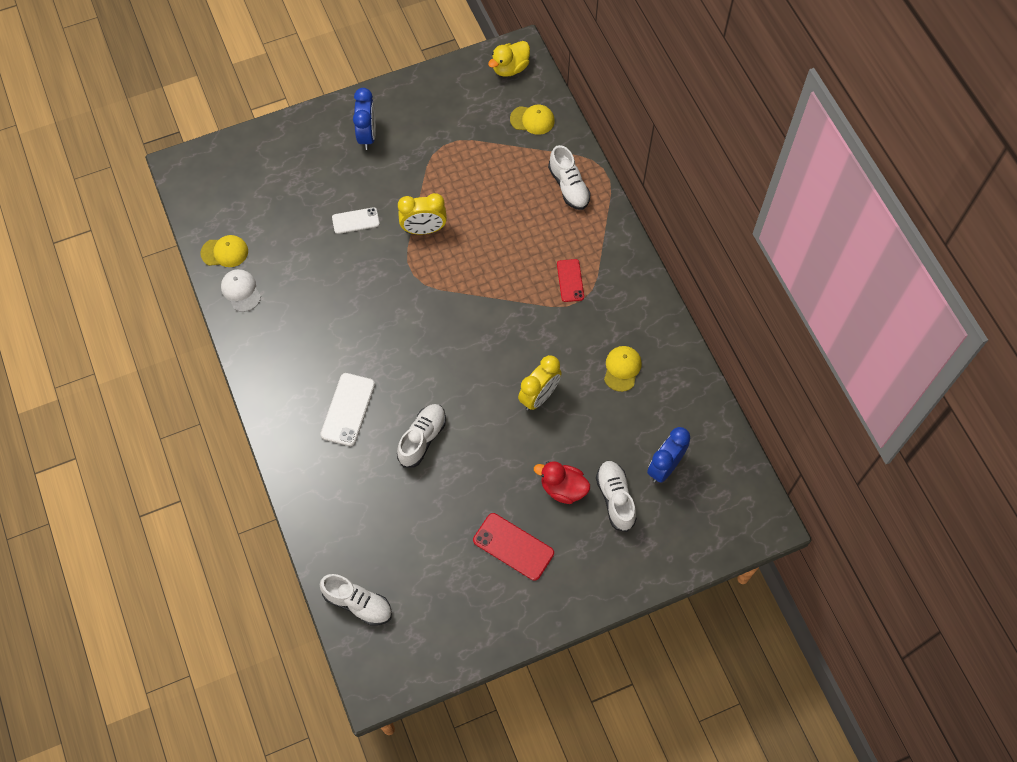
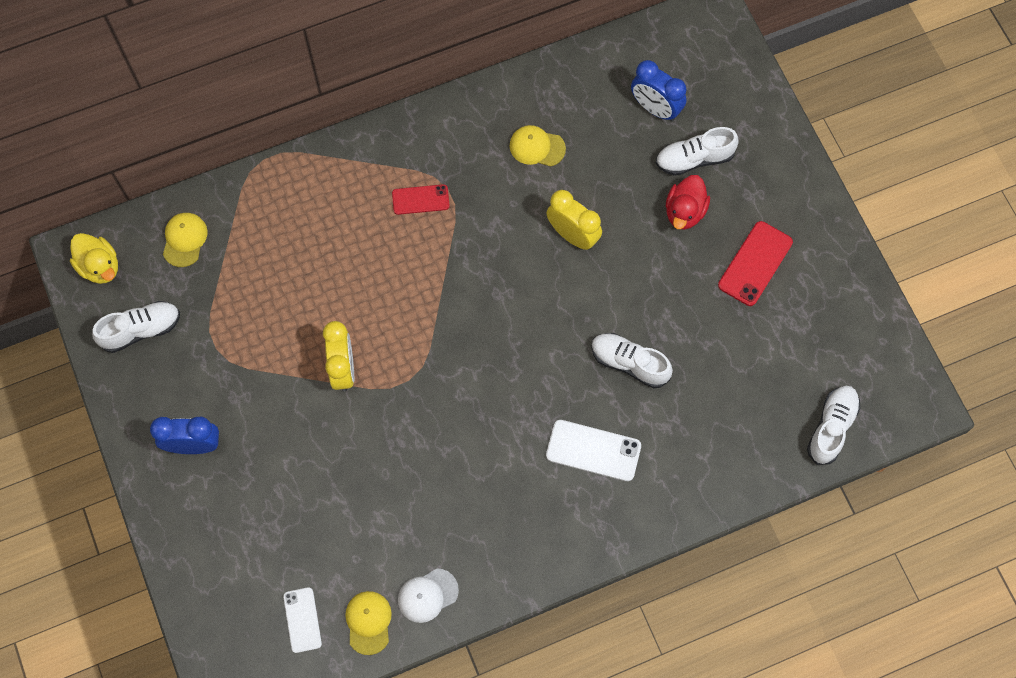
camera: 90 degrees left, 5 degrees up
(355, 221) = (326, 454): white phone -> white phone (302, 620)
(568, 187) = (288, 199): white shoe -> white shoe (141, 330)

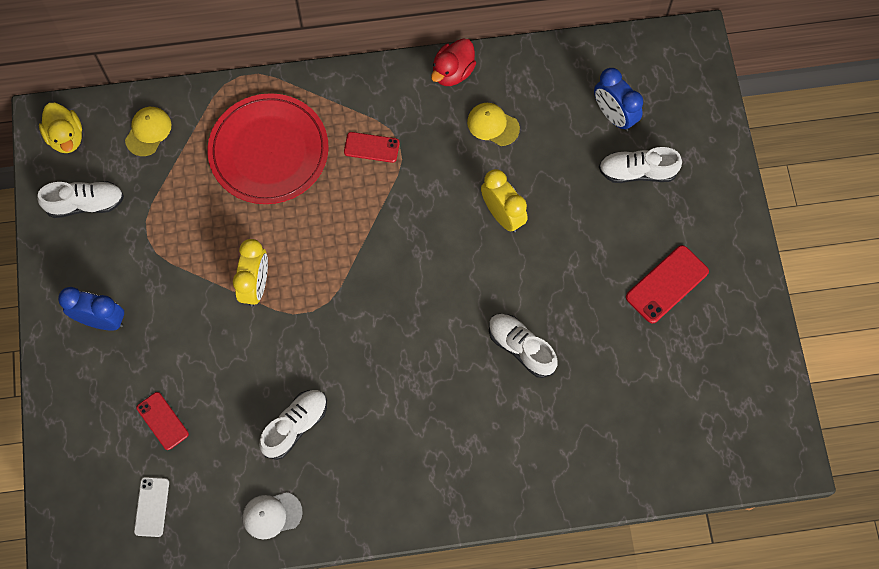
camera: 15 degrees right, 0 degrees up
(287, 530) = (162, 421): none -> red phone
(316, 229) = (269, 151): none -> red plate
(368, 622) = (211, 525): yellow cap -> none
(593, 450) = (464, 420): white phone -> none
(684, 212) = (614, 219): red duck -> red duck (452, 72)
(831, 427) = (696, 458): white shoe -> white shoe (295, 426)

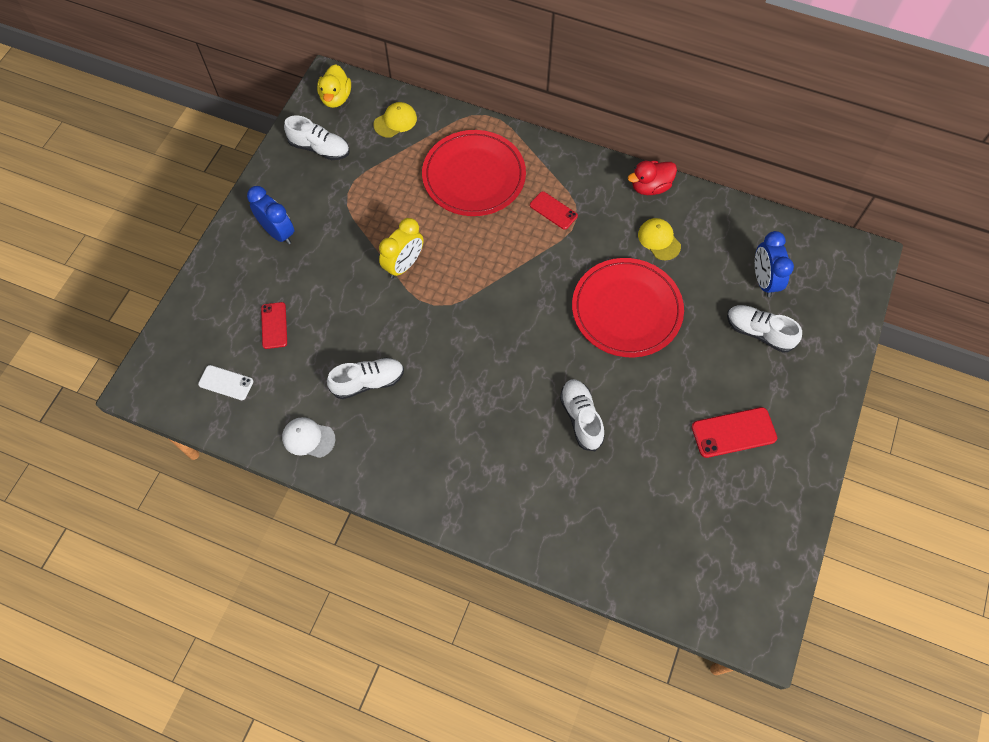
camera: 30 degrees right, 5 degrees down
(151, 506) = (226, 382): white phone -> white phone turned 75 degrees clockwise
(502, 215) = (626, 310): yellow clock -> red plate

